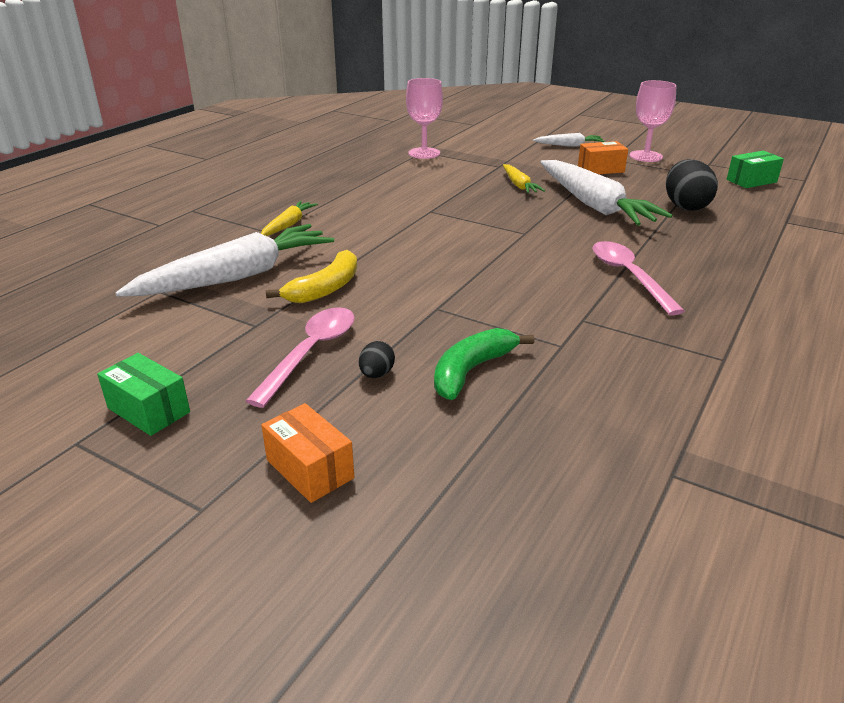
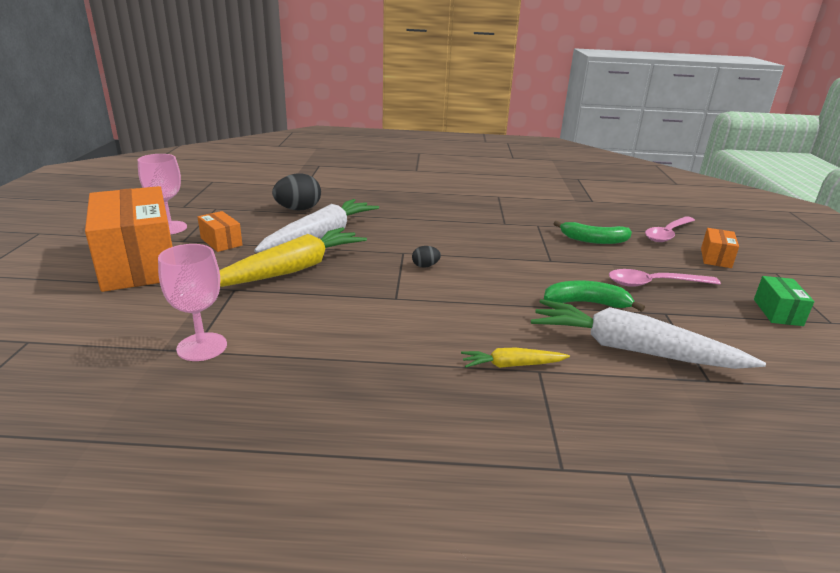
camera: 120 degrees left, 5 degrees down
(325, 288) = (586, 303): yellow banana -> green banana
(376, 374) = (636, 261): black egg -> black egg (425, 266)
(519, 185) = (292, 269): yellow carrot -> yellow carrot, size x2.09
(569, 145) = (138, 263): white carrot -> orange box
(628, 276) = (436, 217): pink spoon -> pink spoon (667, 234)
(751, 181) = (224, 194): green box -> none

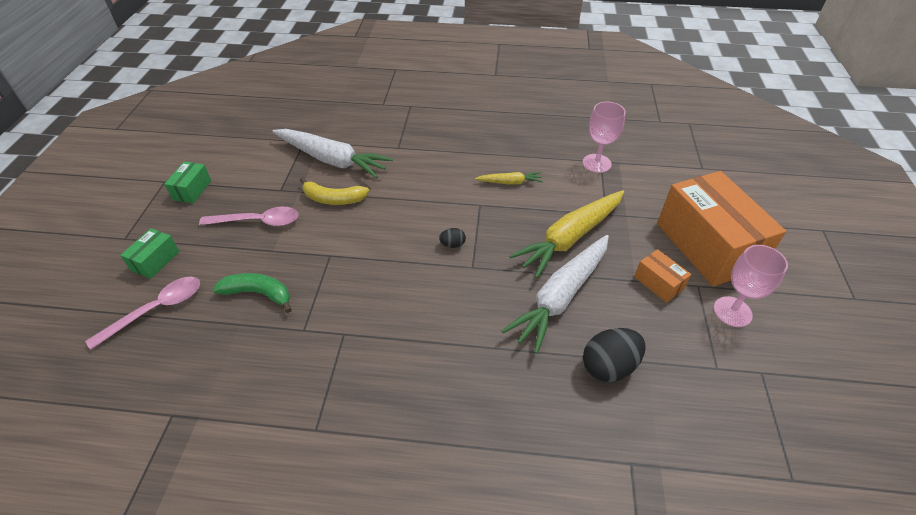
camera: 175 degrees left, 20 degrees up
(512, 365) = (412, 150): yellow carrot -> yellow carrot (510, 182)
(586, 303) = (333, 199): green banana -> yellow banana
(715, 258) = (155, 261): orange box -> green box

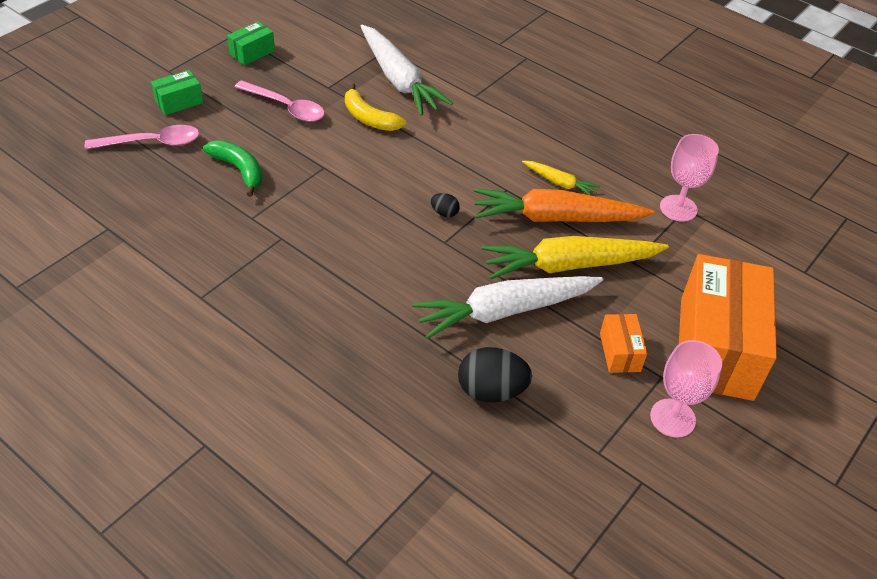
camera: 30 degrees right, 0 degrees up
(530, 208) = (556, 218): none -> orange carrot

